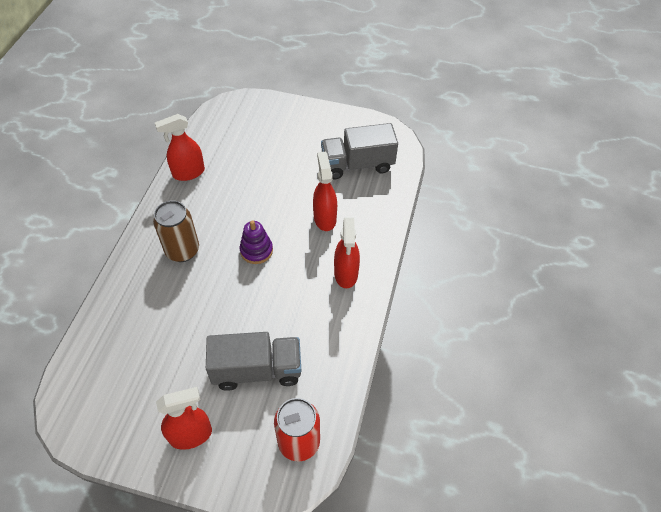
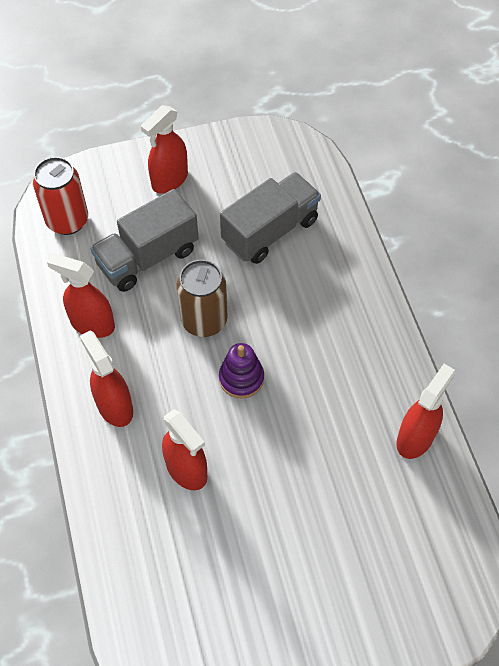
camera: 150 degrees right, 5 degrees up
(182, 250) = (326, 332): brown can -> brown can (204, 321)
(329, 338) = (92, 324): none -> red spray bottle
(357, 165) = (194, 591): grey truck -> grey truck (270, 231)

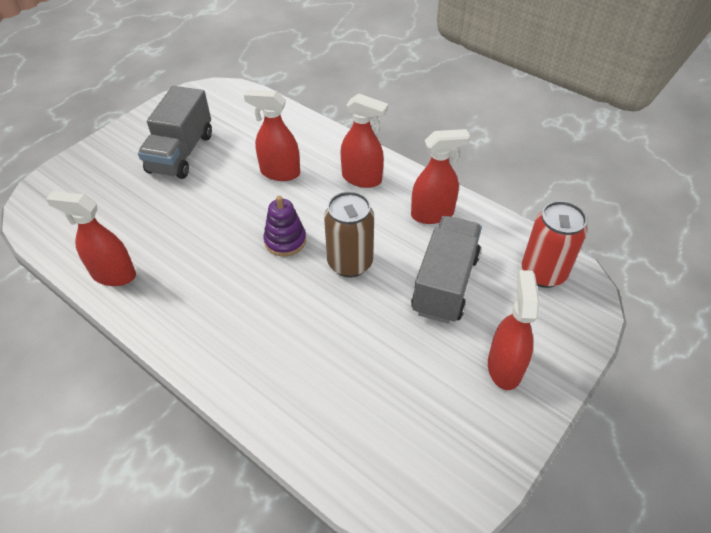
camera: 145 degrees right, 10 degrees down
(270, 231) = (359, 375): grey truck -> grey truck (181, 153)
(415, 438) = (113, 274): red spray bottle -> red spray bottle turned 105 degrees clockwise

